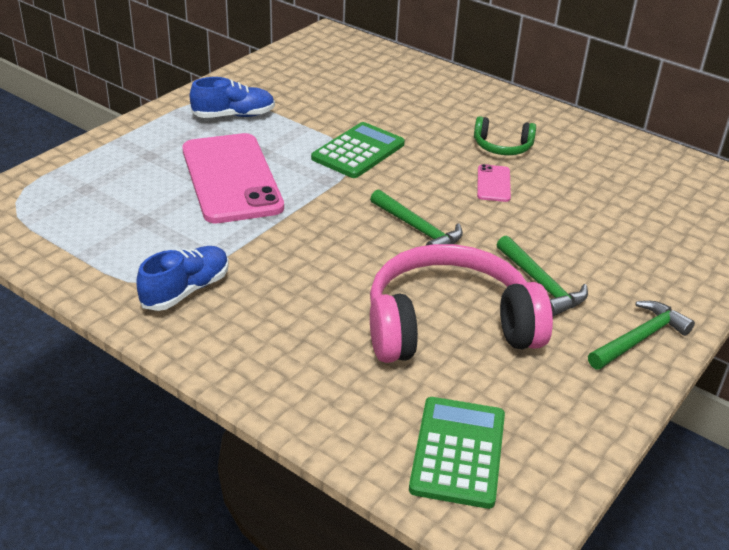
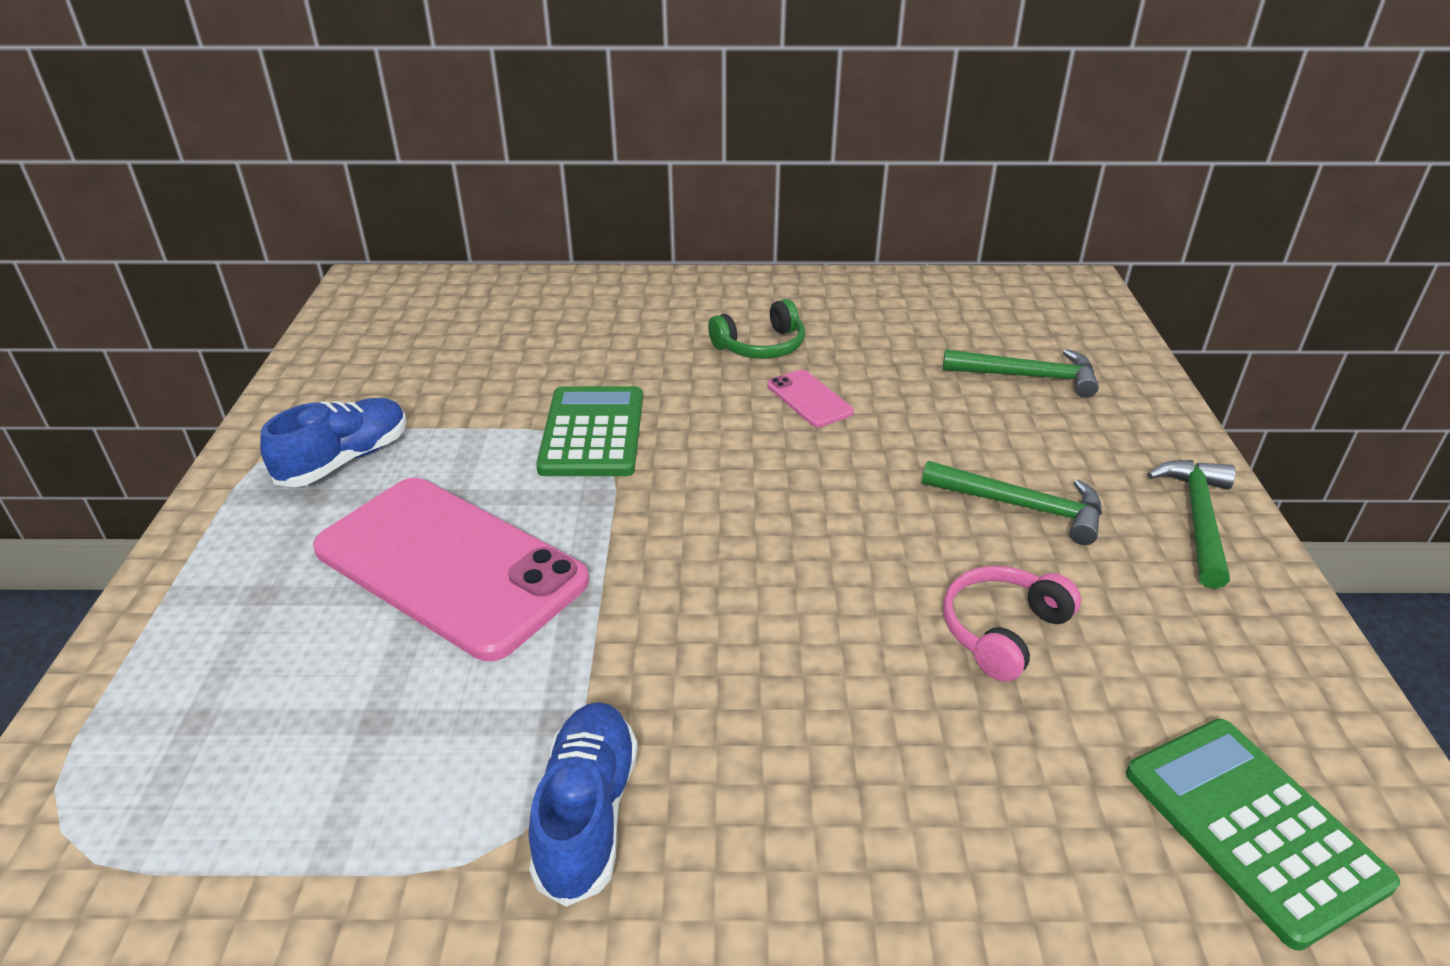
camera: 35 degrees left, 0 degrees up
(418, 229) = (799, 508): green hammer -> green hammer (1028, 377)
(449, 326) = (1003, 631): pink headphones -> pink headphones, size x0.47

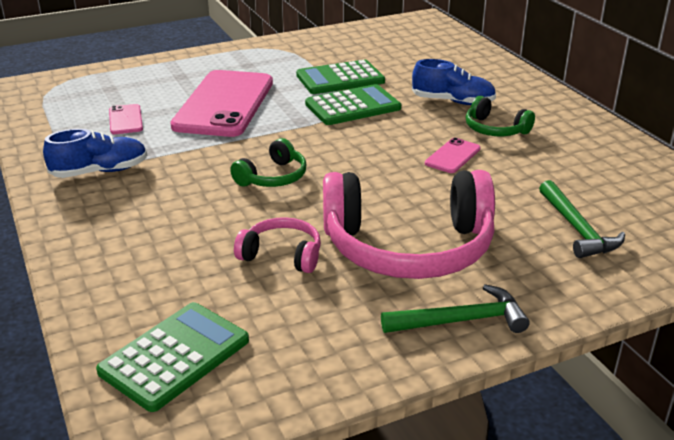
camera: 65 degrees right, 5 degrees down
(345, 460) = (277, 62): blue shoe -> blue shoe (453, 101)
(384, 723) = (126, 120): none -> pink phone
(484, 416) = (340, 79): none -> green calculator
(763, 577) = (273, 177): none -> green headphones
(1022, 507) = (408, 247): green hammer -> pink headphones

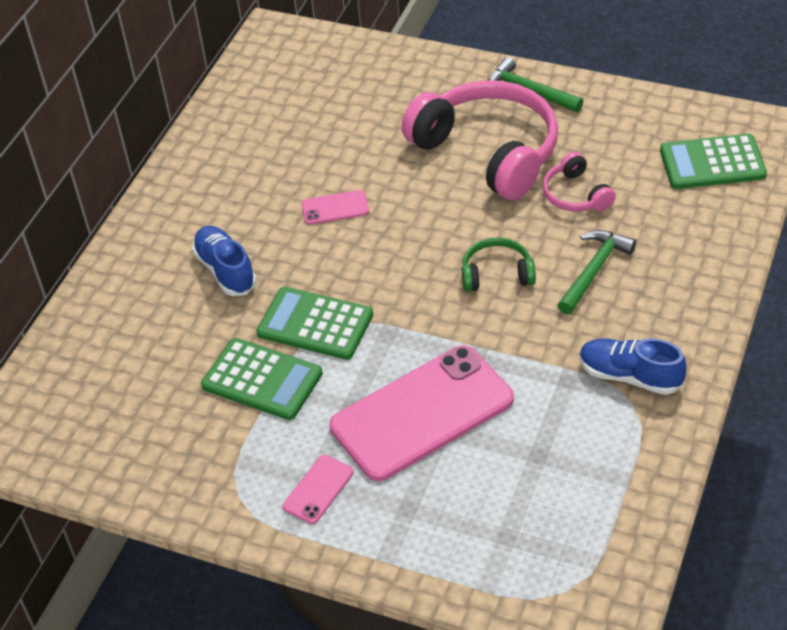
camera: 130 degrees left, 15 degrees up
(126, 120) = (541, 452): pink phone -> pink phone (318, 489)
(495, 129) = (255, 214): green headphones -> none
(577, 229) = (367, 101): green hammer -> green hammer (594, 270)

